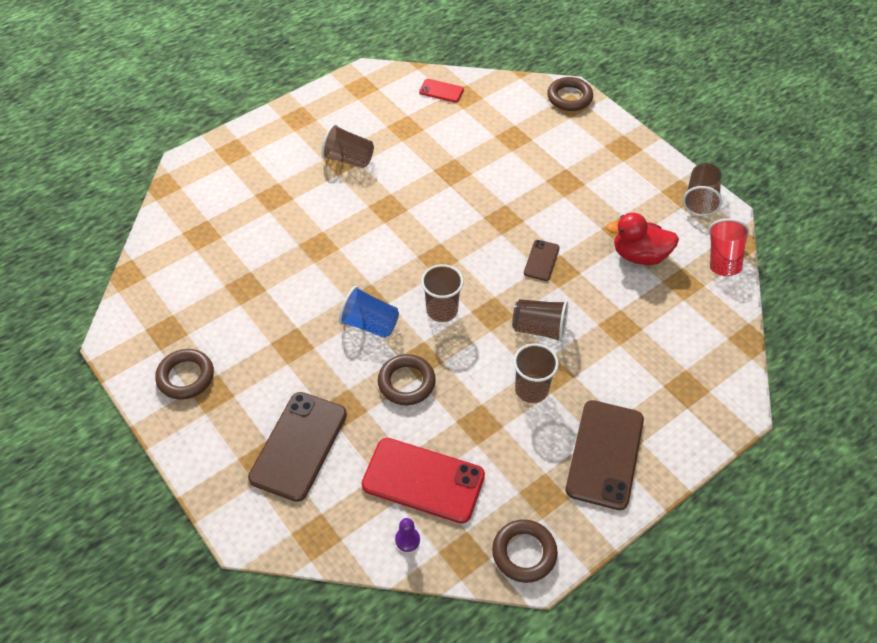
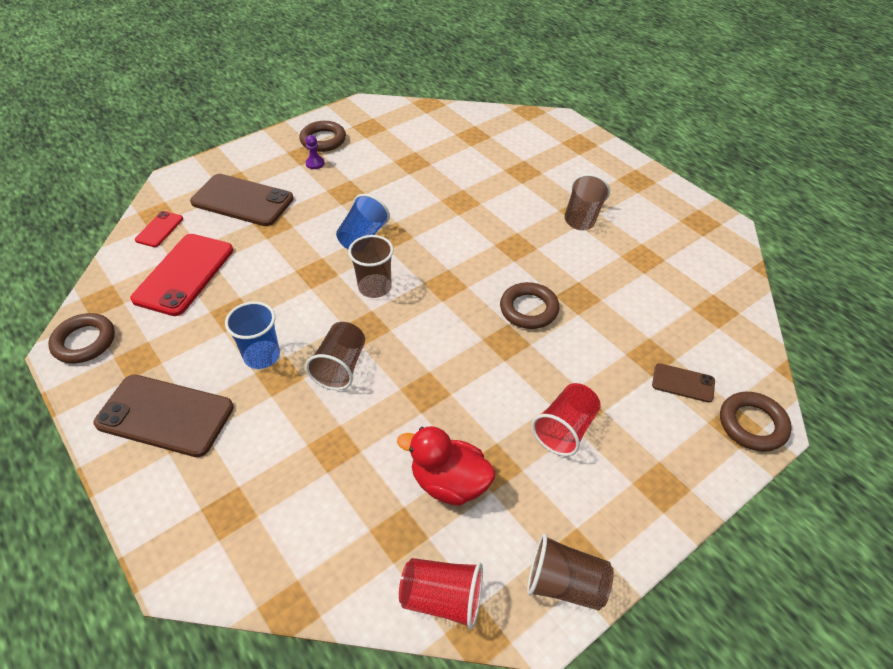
camera: 90 degrees right, 5 degrees down
(406, 382) = (291, 262): brown ring -> brown ring (529, 309)
(407, 540) = (131, 265): purple pawn -> purple pawn (315, 163)
(441, 91) = (718, 288): red phone -> red phone (159, 229)
(531, 390) = (262, 356): brown cup -> blue cup
(541, 260) = (441, 374): brown phone -> brown phone (683, 383)
(585, 190) = (565, 429): none -> red cup
(639, 255) = (449, 483): red duck -> red duck turned 75 degrees counterclockwise

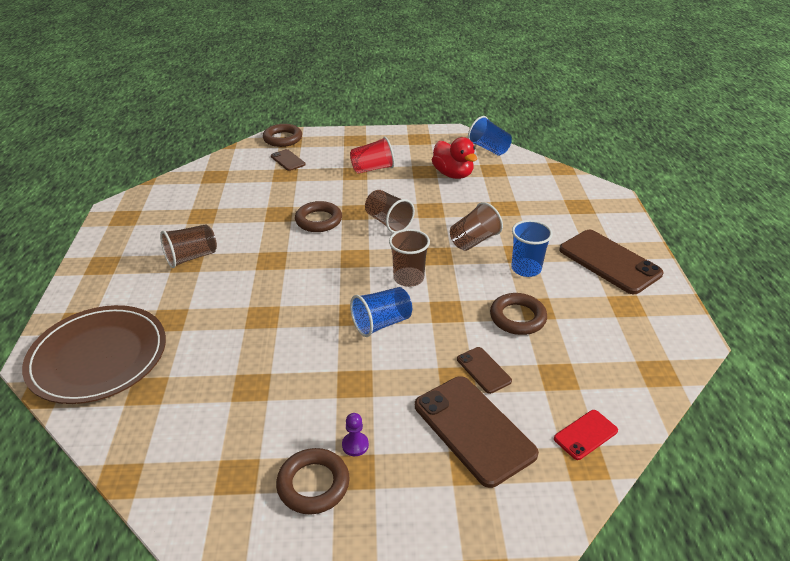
camera: 145 degrees left, 10 degrees down
(84, 342) = (674, 338): brown ring -> brown ring (517, 317)
(184, 274) = (569, 363): red phone -> none
(255, 239) = (483, 370): none -> brown phone
(442, 599) = (489, 149): red cup -> blue cup
(529, 135) = (98, 357): none -> brown plate
(565, 584) = (433, 135): brown cup -> brown cup (388, 222)

